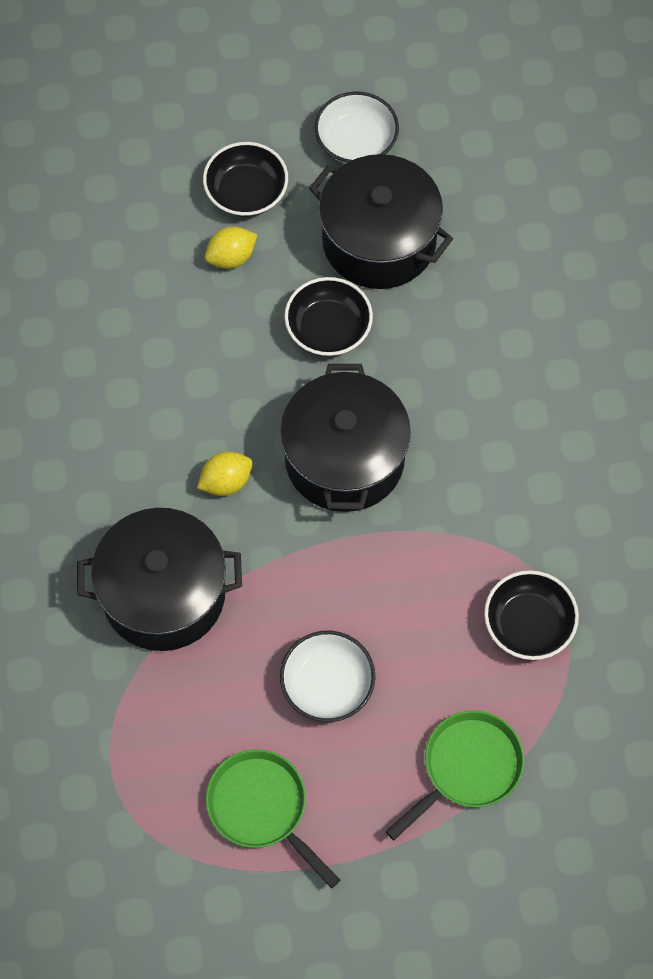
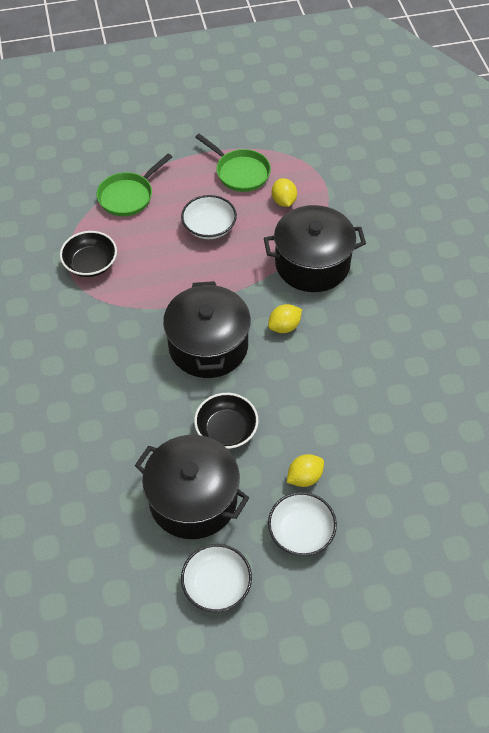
camera: 175 degrees right, 10 degrees down
(191, 732) = (283, 201): none -> yellow lemon
(246, 192) = (301, 532): black bowl -> white bowl

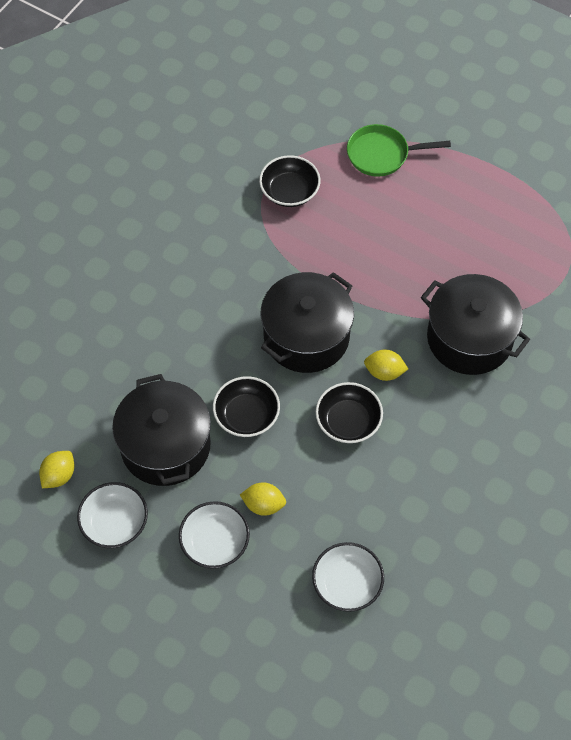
camera: 45 degrees right, 5 degrees up
(209, 227) = (418, 235): white bowl -> white bowl (347, 583)
(240, 172) = (500, 206): green pan -> none
(283, 201) = (509, 262): yellow lemon -> yellow lemon (59, 475)
(297, 376) = (348, 421): none -> black bowl

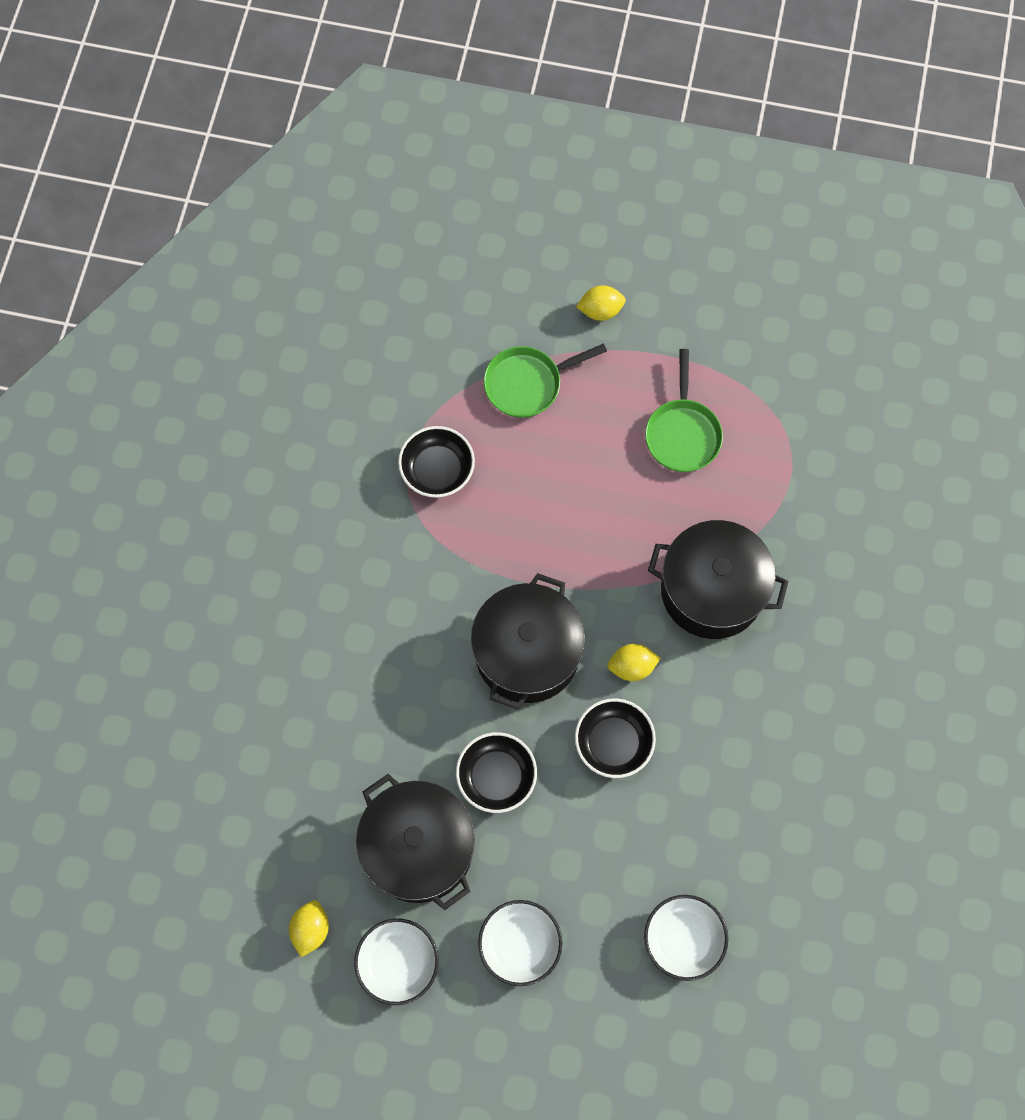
camera: 20 degrees left, 10 degrees up
(263, 505) = (557, 879): yellow lemon -> yellow lemon (600, 311)
(488, 223) = (682, 433): none -> green pan

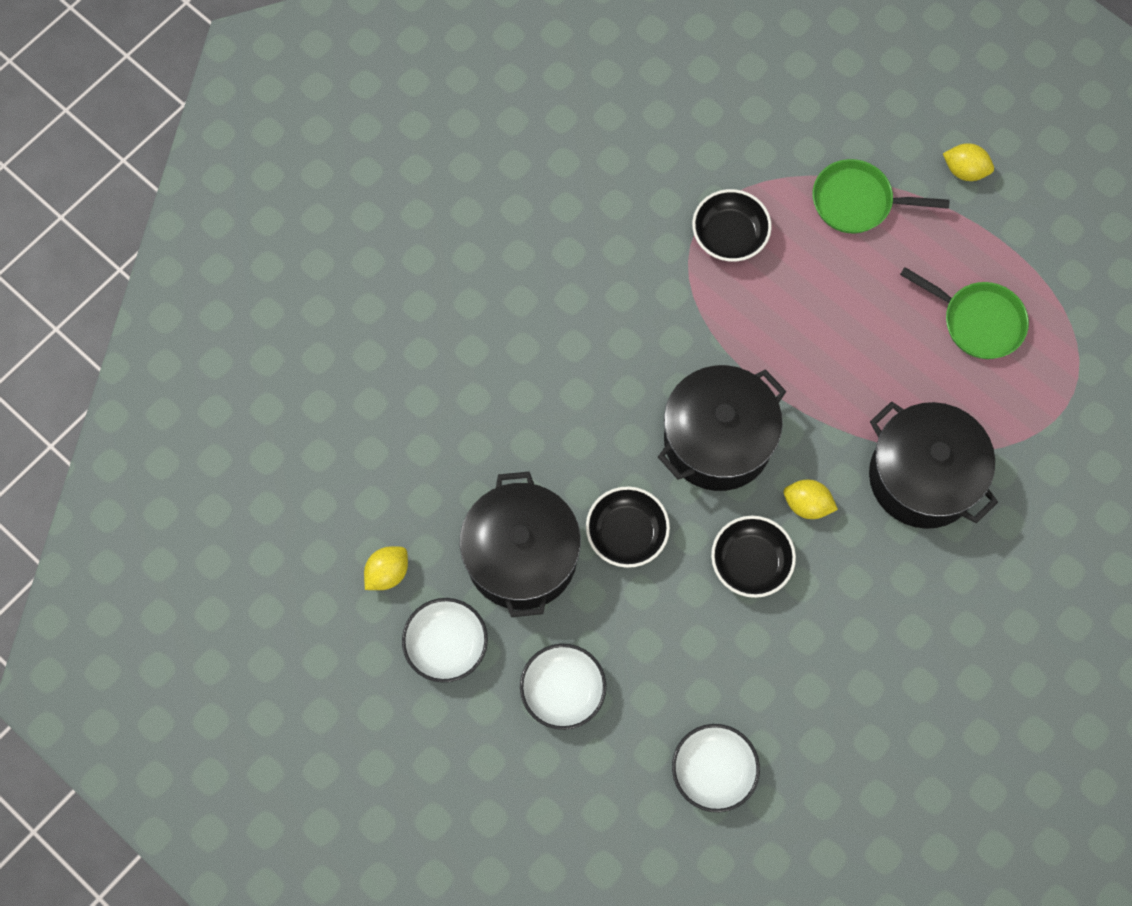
camera: 30 degrees right, 0 degrees up
(682, 433) = (978, 321): green pan -> green pan turned 90 degrees counterclockwise

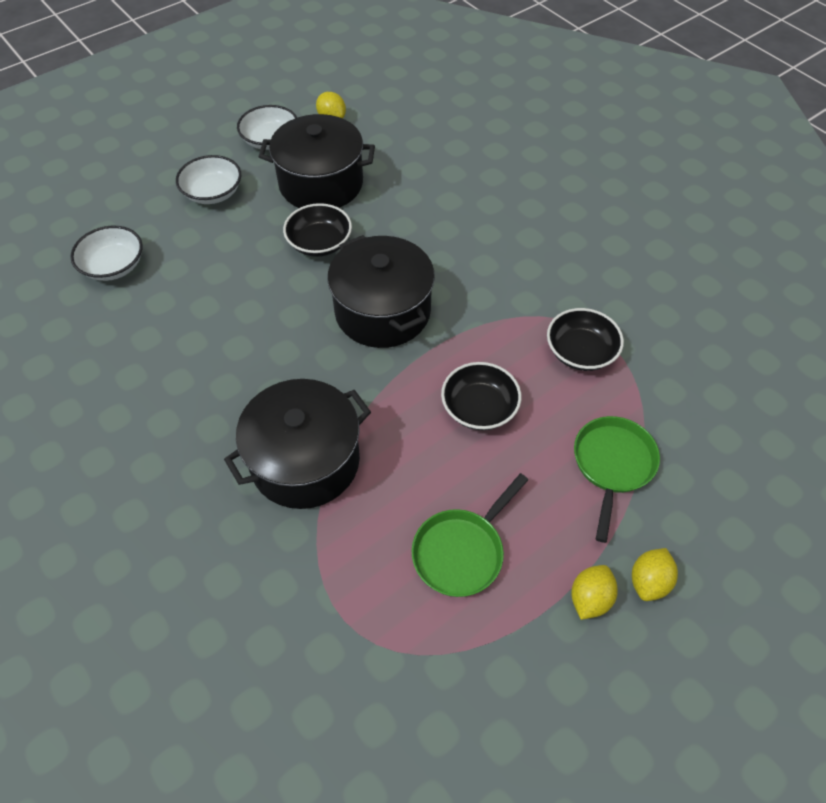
camera: 100 degrees right, 15 degrees down
(750, 562) = (268, 316): black bowl -> black bowl (479, 408)
(807, 505) = (306, 364): yellow lemon -> yellow lemon (589, 598)

